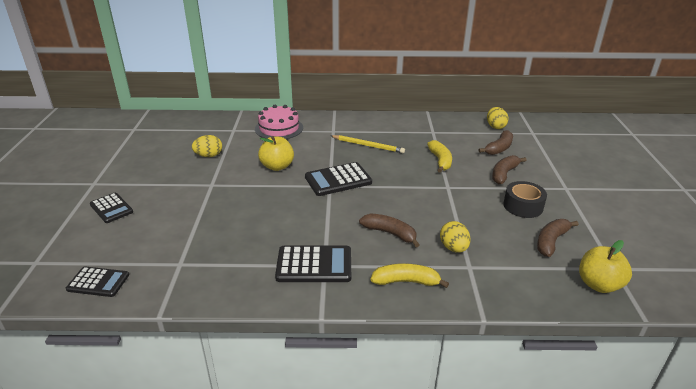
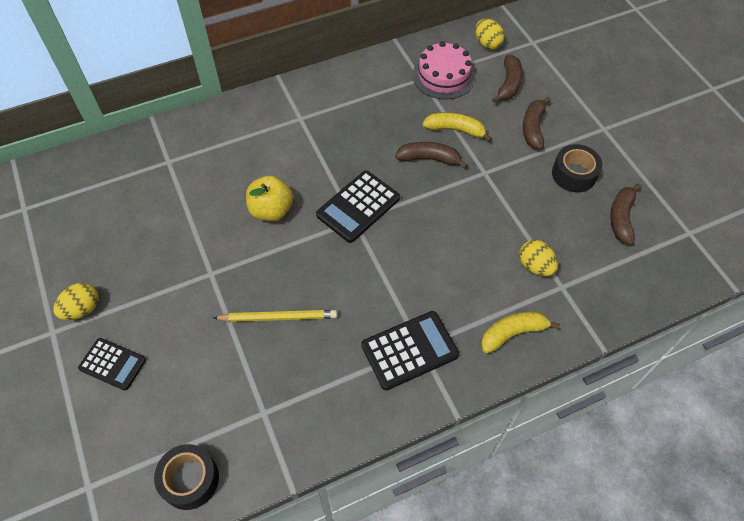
camera: 25 degrees left, 25 degrees up
(98, 282) = (190, 480): black calculator -> black tape
(209, 156) = (170, 223): yellow egg -> yellow egg (82, 309)
(279, 128) = (227, 137): pink cake -> pink cake (443, 76)
(368, 145) = (359, 131): yellow pencil -> yellow pencil (278, 317)
(390, 233) = (462, 271): brown banana -> brown banana (429, 159)
(440, 161) = (455, 130): yellow banana -> yellow banana turned 45 degrees counterclockwise
(598, 284) = (684, 261): yellow apple -> none

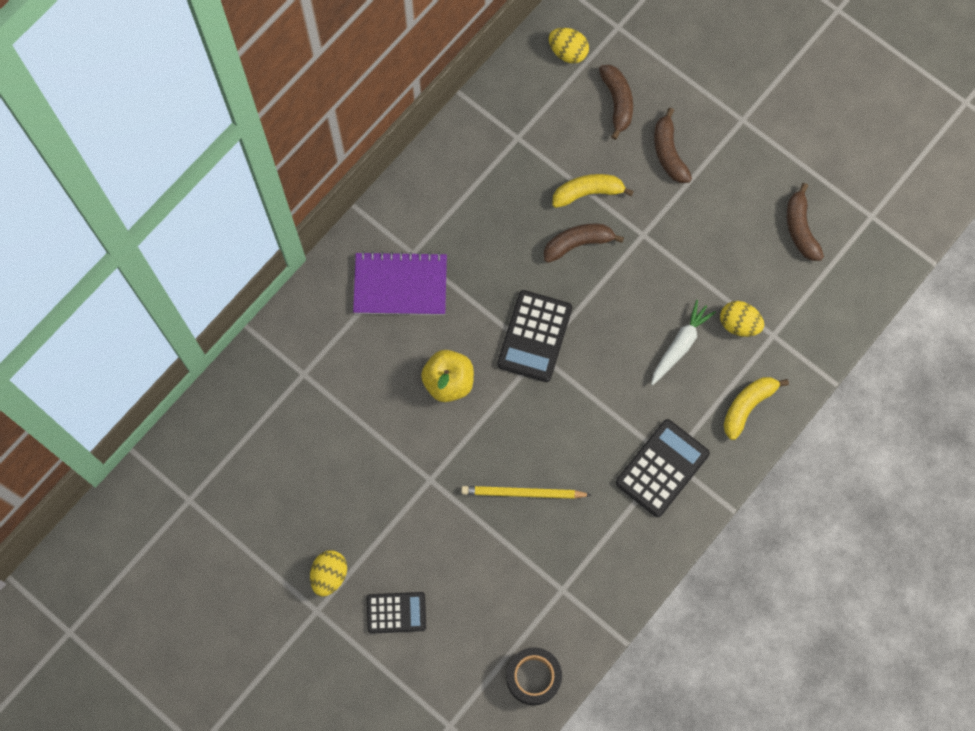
camera: 25 degrees left, 15 degrees up
(277, 134) = (400, 285): none -> purple notebook
(278, 317) = (523, 493): yellow pencil -> yellow pencil turned 150 degrees counterclockwise
(443, 76) = (540, 123): pink cake -> none
(475, 261) = (680, 345): none -> white carrot
(574, 174) = (734, 195): black tape -> none

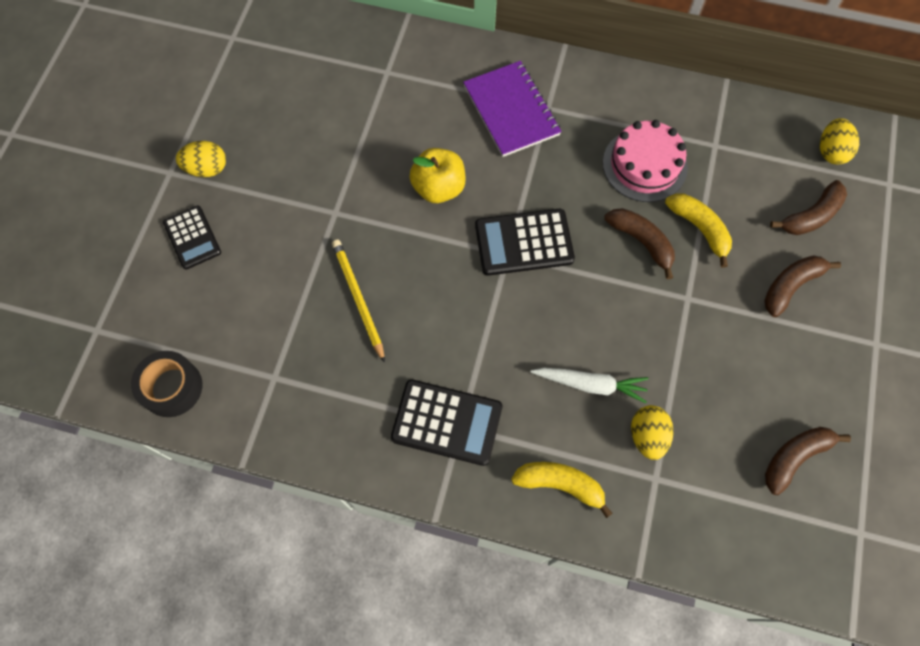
camera: 65 degrees right, 5 degrees down
(508, 203) = (644, 165): none -> pink cake

